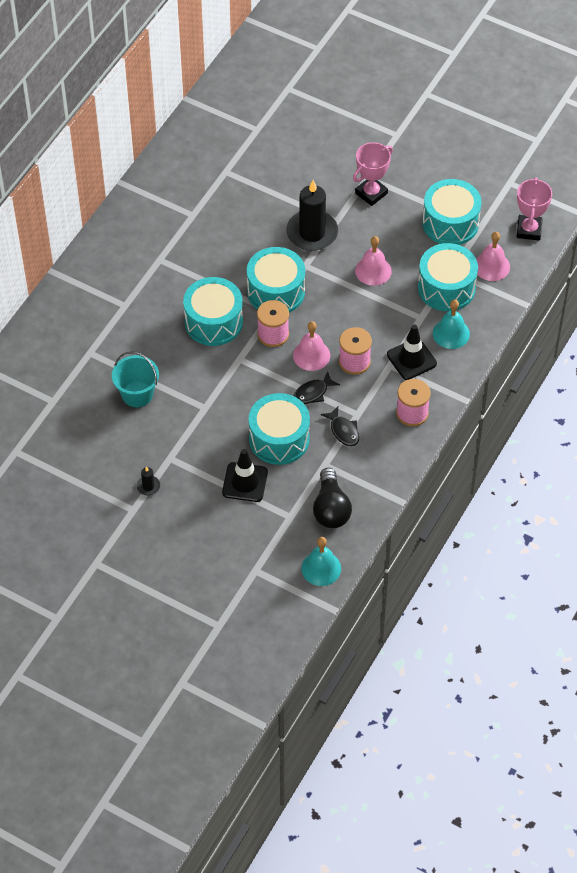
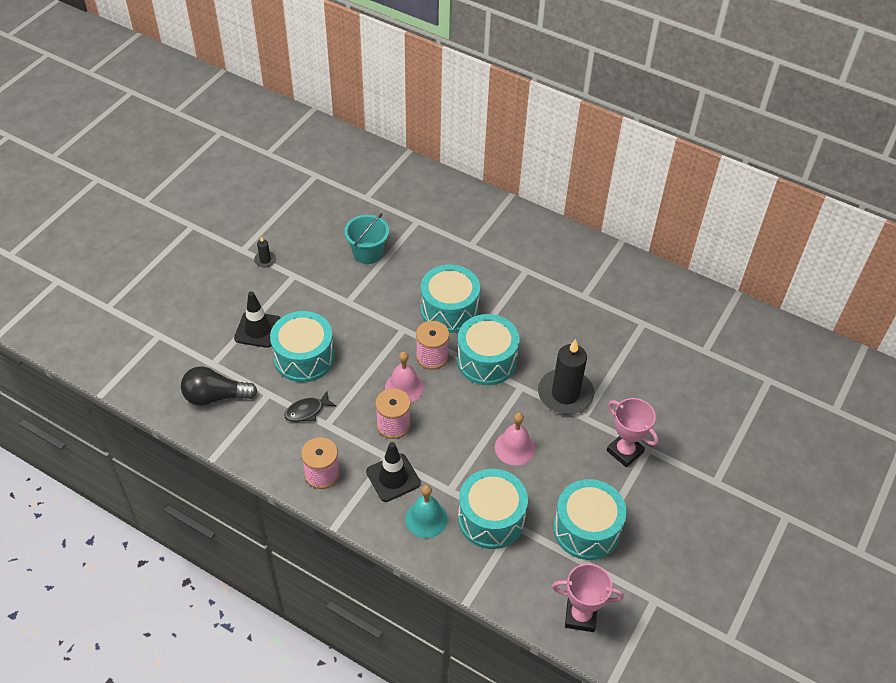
camera: 90 degrees right, 5 degrees down
(313, 393) = (357, 387): black fish -> none
(321, 568) = (149, 386): turquoise bell -> none
(491, 266) = (523, 569): pink bell -> none

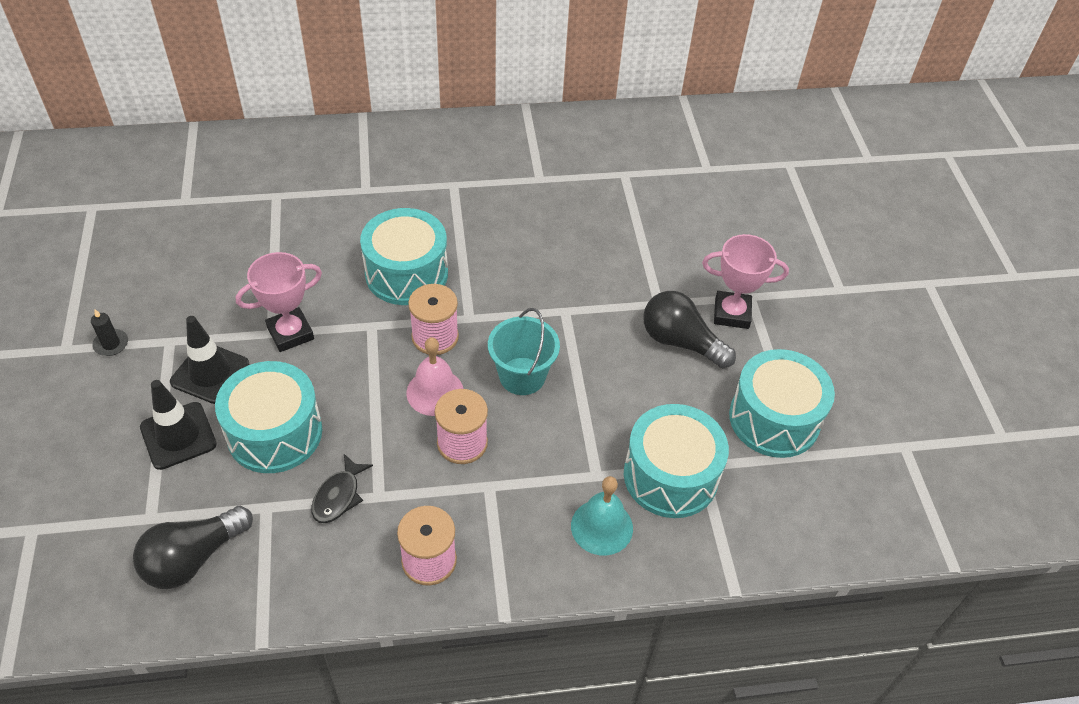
camera: 40 degrees left, 0 degrees up
(368, 253) = (246, 263): turquoise bucket -> turquoise bucket (522, 376)
(393, 477) = (519, 505): black traffic cone -> black traffic cone (210, 373)
(486, 360) = (501, 305): turquoise drum -> none
(515, 448) = (621, 381): pink bell -> none
(565, 394) = (618, 291): black candle -> none
(574, 448) = (680, 342): none -> black light bulb
(580, 616) = (857, 516): pink trophy -> pink trophy (290, 333)

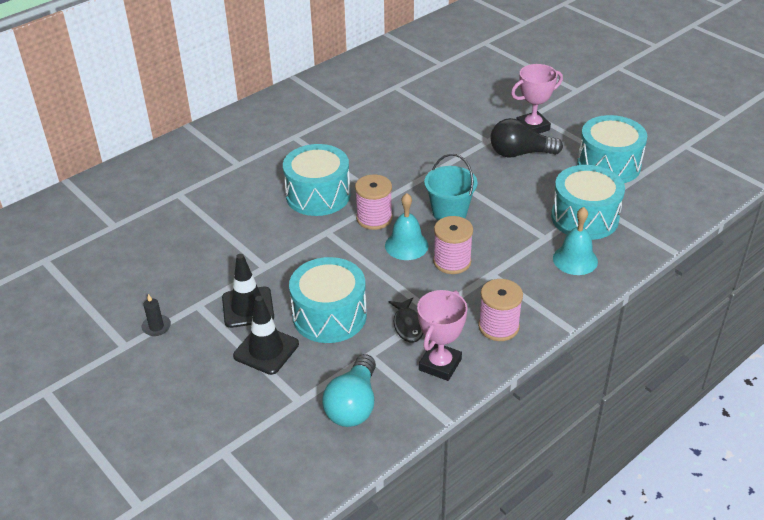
camera: 30 degrees left, 10 degrees down
(193, 558) = (353, 405): black light bulb -> turquoise light bulb
(290, 333) = (278, 261): pink trophy -> pink trophy (440, 364)
(435, 392) = (406, 245): pink bell -> turquoise bell

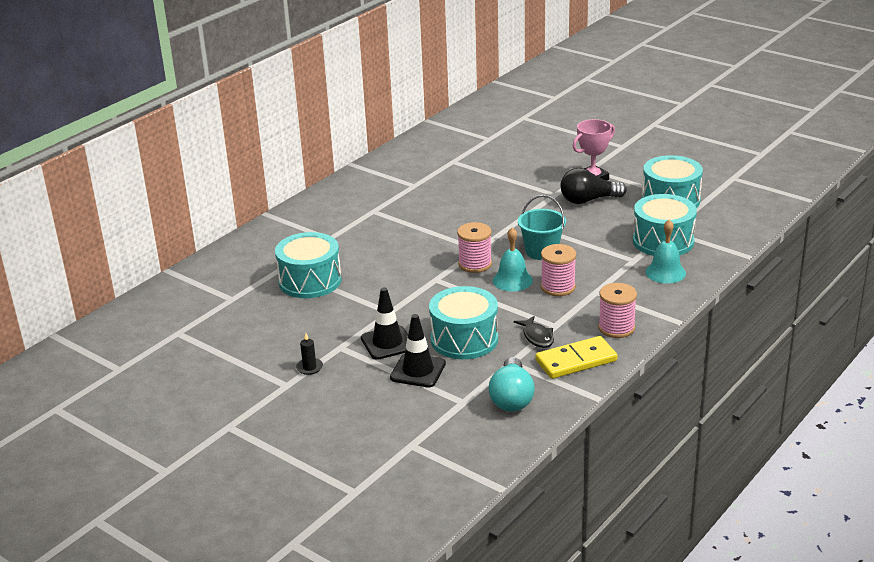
camera: 10 degrees left, 10 degrees down
(318, 195) = (415, 253): turquoise drum -> turquoise drum (310, 281)
(440, 364) = (576, 360): pink trophy -> yellow domino

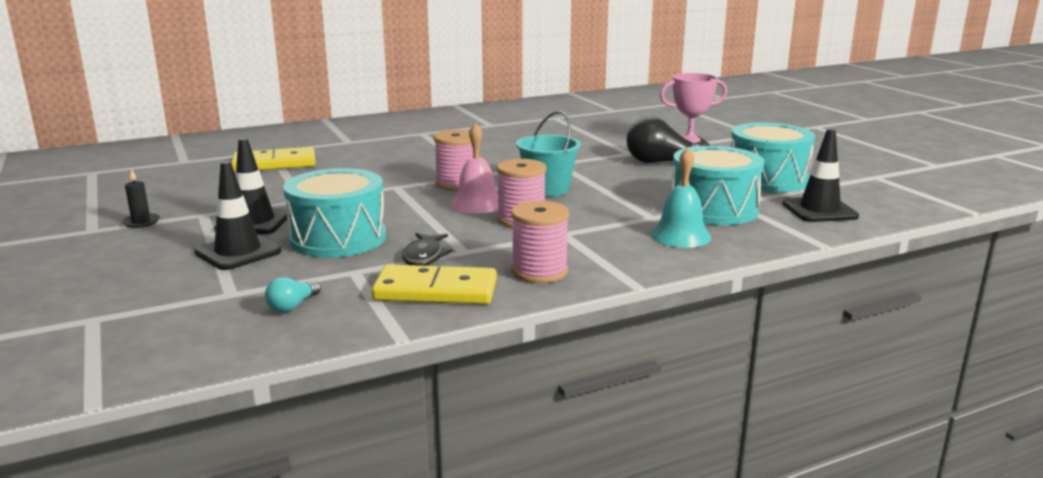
camera: 25 degrees right, 10 degrees down
(310, 281) = (274, 164): turquoise drum -> yellow domino
(511, 398) = (292, 306): turquoise light bulb -> turquoise light bulb, size x0.49
(512, 280) = (477, 204): turquoise bell -> pink bell
(724, 224) = (819, 210): none -> black traffic cone

